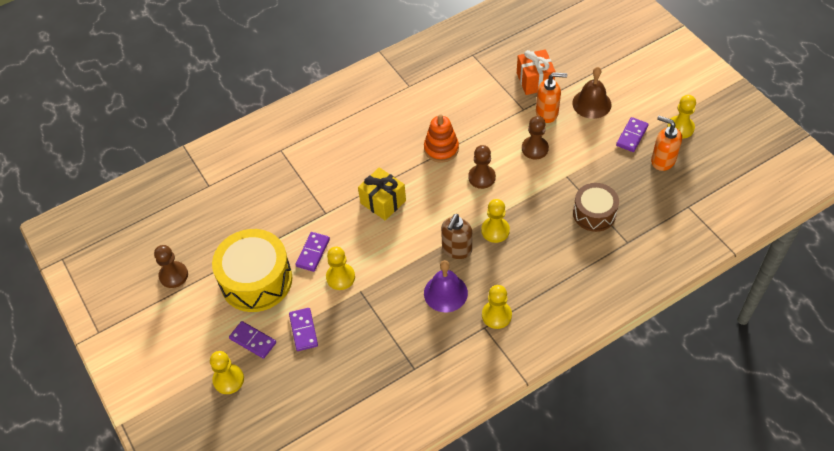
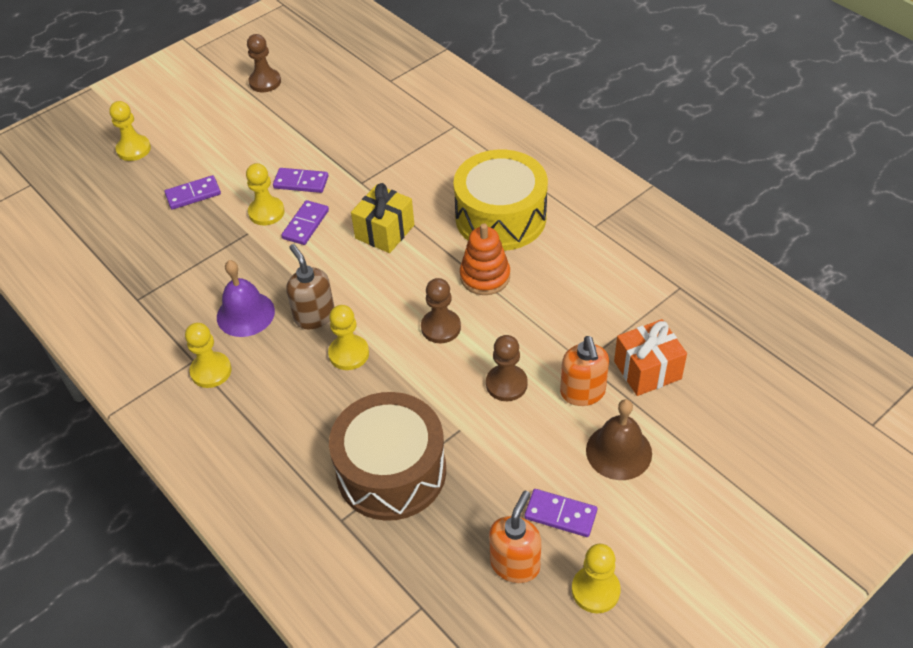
camera: 80 degrees right, 5 degrees down
(253, 341) = (181, 157): purple domino -> purple domino (305, 224)
(256, 280) = (260, 144): yellow drum -> yellow drum (500, 217)
(456, 249) = (314, 316): brown soap dispenser -> brown soap dispenser turned 45 degrees clockwise
(594, 213) = (391, 471): brown drum -> brown drum, size x1.64

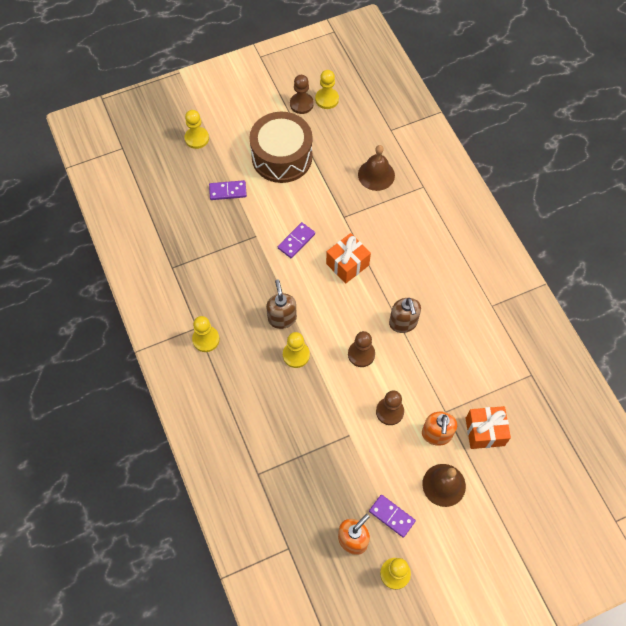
camera: 15 degrees right, 15 degrees up
(245, 314) = (238, 302): purple bell -> none
(266, 212) = (273, 222): yellow pawn -> yellow pawn (327, 99)
(301, 182) = (302, 204): purple domino -> none
(385, 232) = (347, 264): yellow gift -> orange gift
(388, 129) = (376, 175): none -> brown bell
(391, 471) = (298, 450): brown drum -> brown drum (282, 157)
(485, 276) = (403, 323): orange stacking toy -> brown soap dispenser
(500, 217) = (430, 277): yellow drum -> none

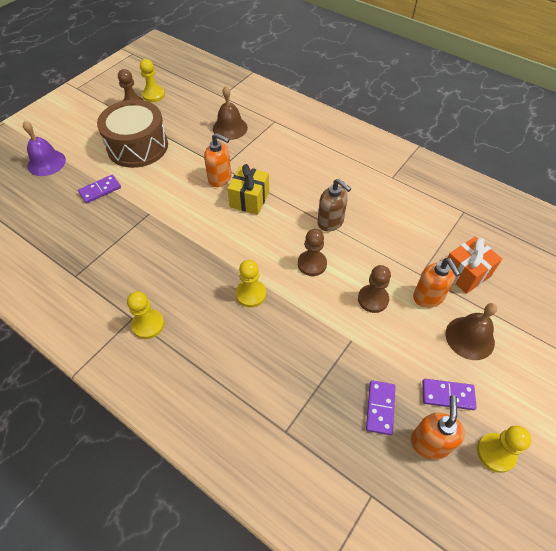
camera: 30 degrees left, 10 degrees down
(197, 138) = (46, 163): yellow pawn -> purple bell
(282, 318) = (216, 269): brown soap dispenser -> none
(296, 241) = (190, 201): purple domino -> purple domino (380, 408)
(335, 229) = (220, 178): none -> orange soap dispenser
(347, 264) = (249, 199): orange gift -> yellow gift

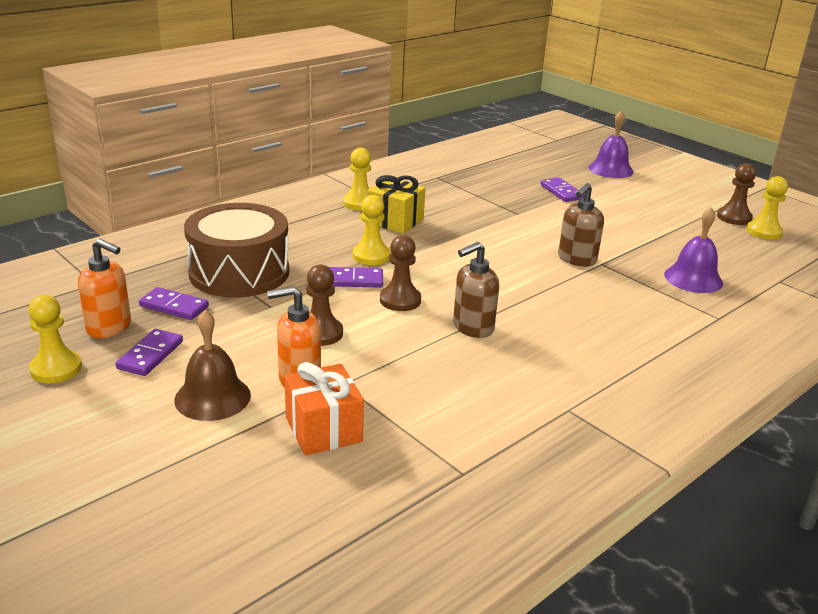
camera: 100 degrees right, 25 degrees down
(137, 146) = (643, 215): brown drum -> brown drum (239, 272)
(220, 178) = (576, 259): orange soap dispenser -> brown soap dispenser
(230, 128) = (693, 278): brown bell -> purple bell
(249, 199) = (531, 274): yellow gift -> yellow gift (395, 221)
(293, 297) = (353, 280): none -> purple domino

